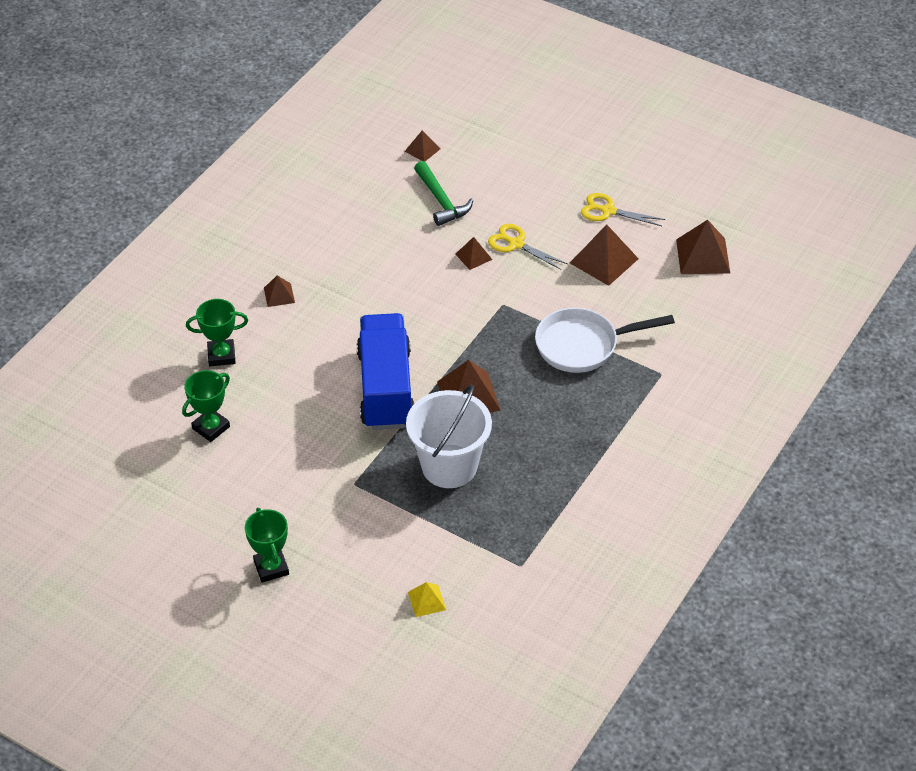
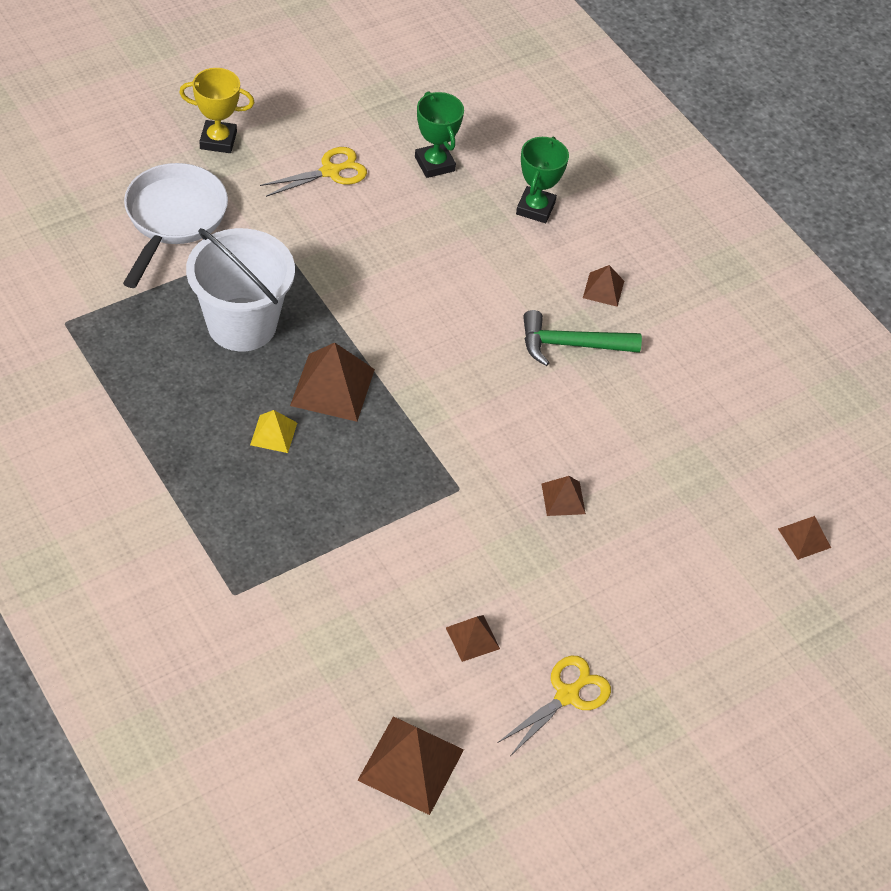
camera: 110 degrees right, 5 degrees up
(271, 568) = (218, 140): green trophy -> yellow trophy
(385, 388) = (394, 320): blue truck -> none
(426, 601) = (84, 231): yellow pyramid -> yellow pyramid (273, 433)
(441, 201) = (688, 512): green hammer -> green hammer (570, 345)
(516, 244) = (560, 555): yellow scissors -> yellow scissors (330, 171)
(583, 345) = (336, 536): white pan -> white pan (173, 219)
(604, 260) = (472, 638): brown pyramid -> brown pyramid, size x0.55

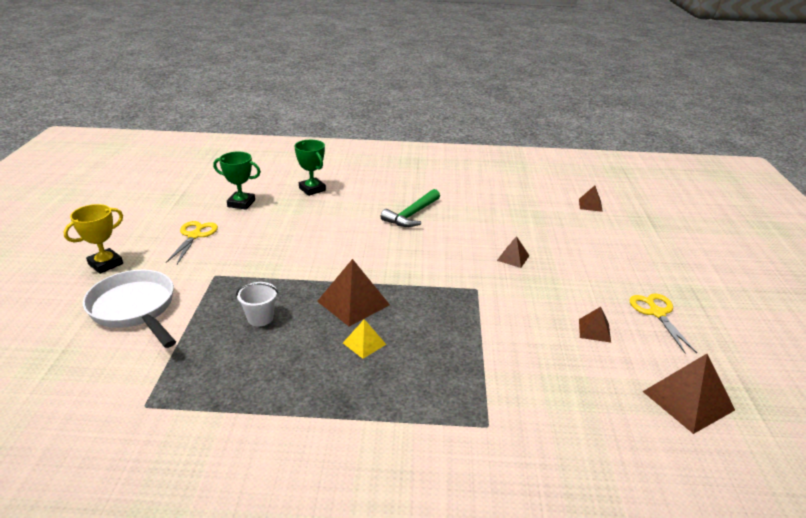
camera: 50 degrees left, 20 degrees down
(242, 324) = (260, 318): white bucket -> white bucket, size x0.46
(603, 289) = (387, 193): brown pyramid -> none

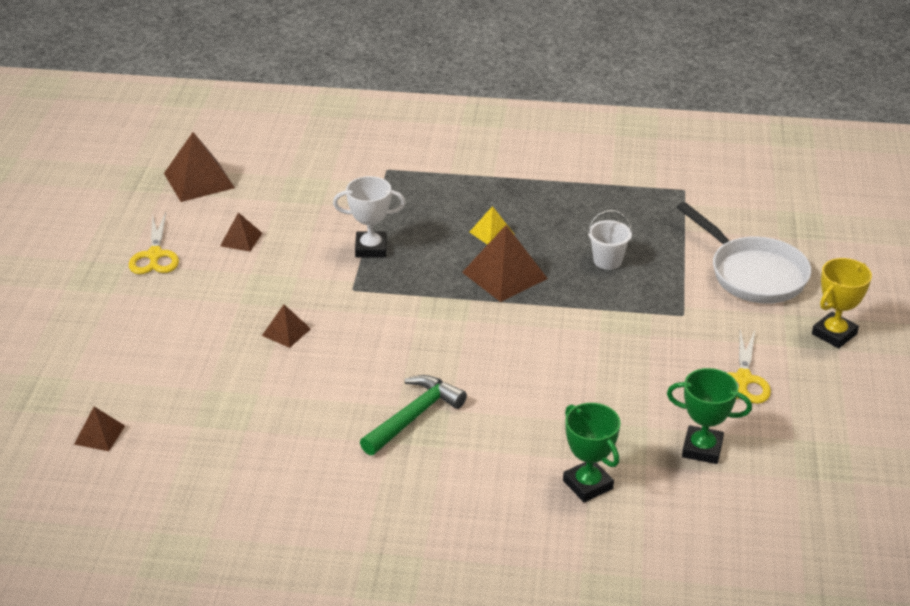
camera: 175 degrees left, 5 degrees up
(473, 324) = (371, 248): none -> white trophy

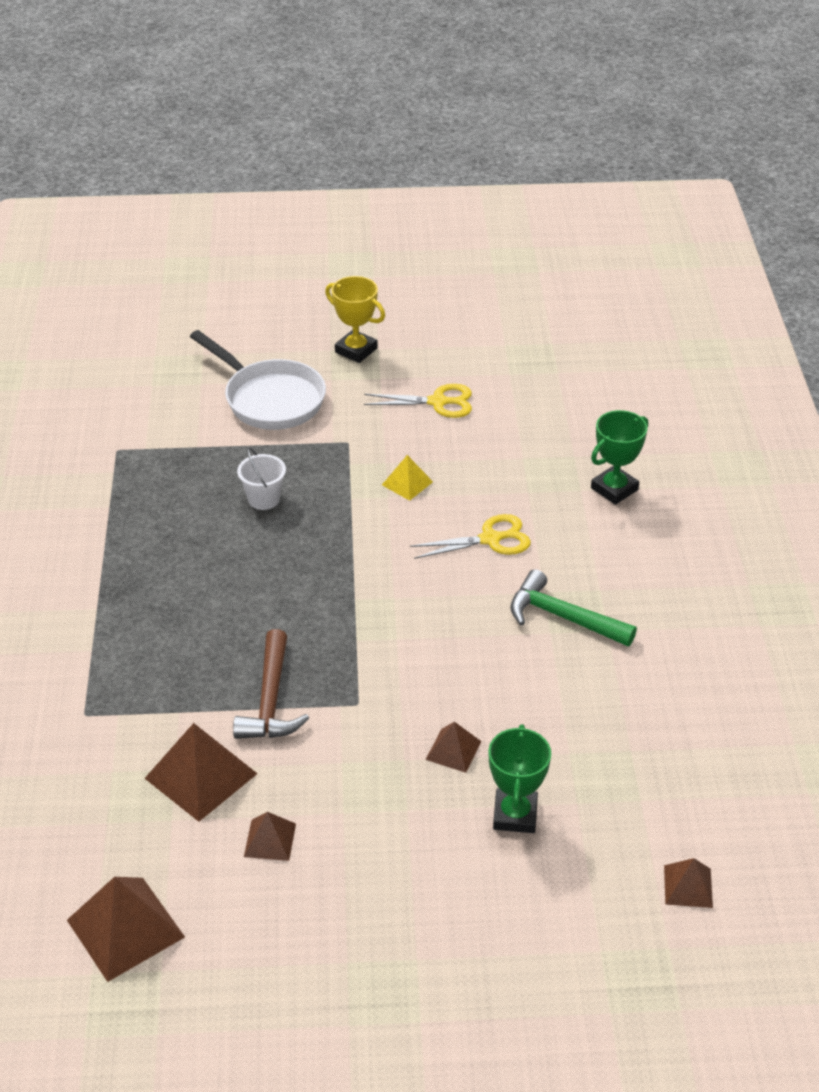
camera: 100 degrees left, 5 degrees up
(155, 255) = (322, 932): yellow scissors -> yellow scissors (490, 539)
(371, 248) = (270, 700): white trophy -> brown hammer
(491, 233) = (223, 596): yellow pyramid -> yellow pyramid (407, 483)
(504, 275) = (305, 576): brown pyramid -> brown pyramid (201, 776)
(702, 449) = (541, 424): green trophy -> green trophy (515, 815)
(753, 274) = (269, 399): white pan -> white pan turned 90 degrees clockwise

